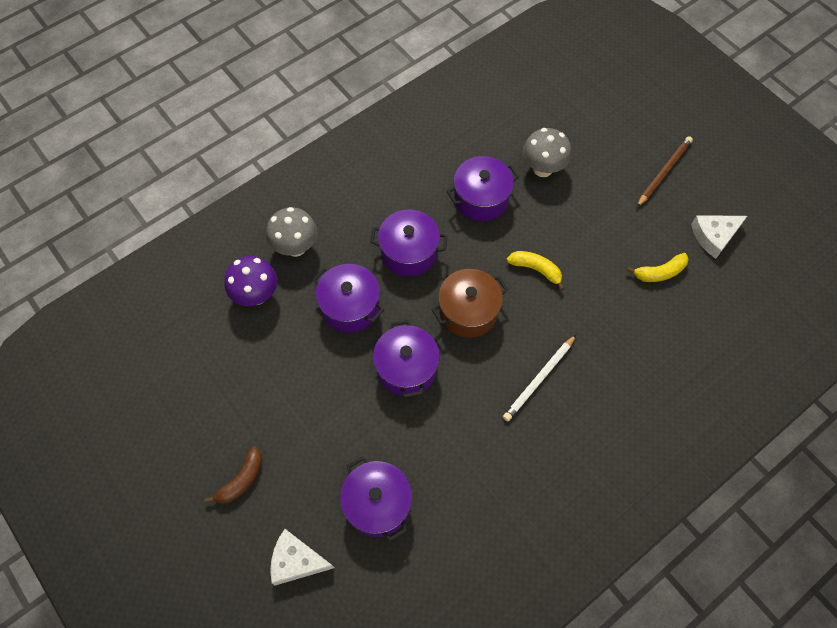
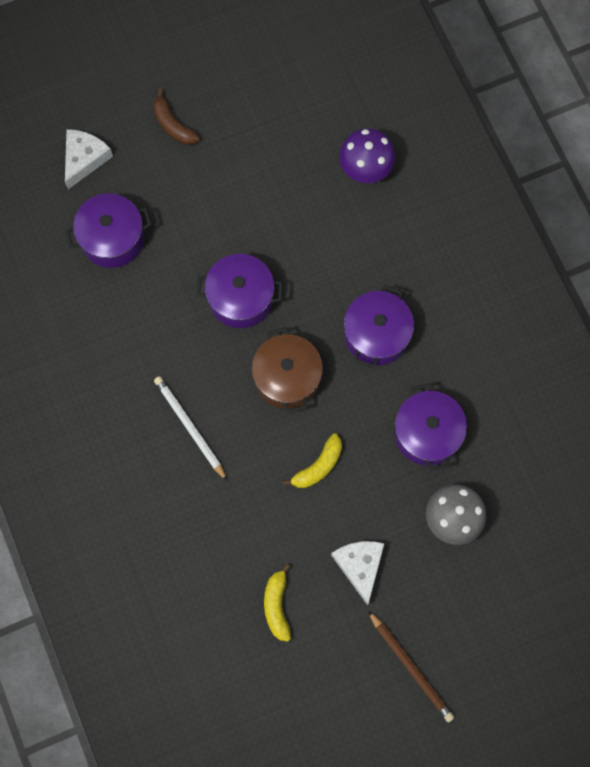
camera: 105 degrees right, 10 degrees up
(295, 247) = (414, 219): grey mushroom -> none
(350, 307) = (326, 259): purple pot -> none
(714, 236) = (306, 691): white cheese -> white cheese (360, 566)

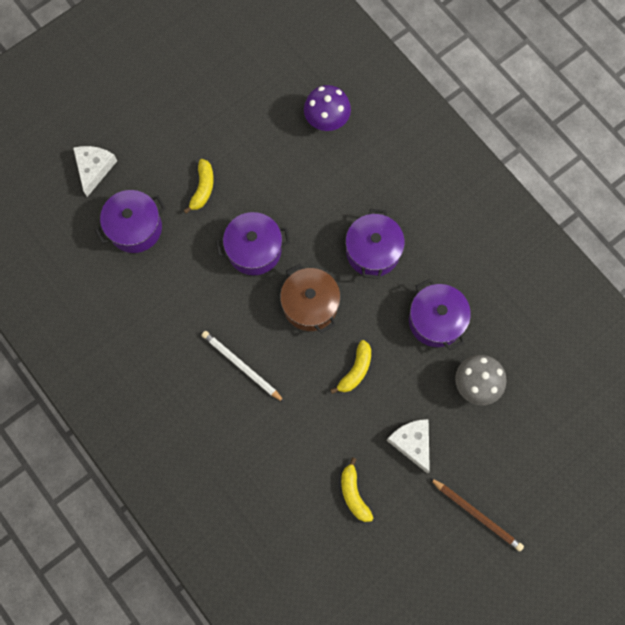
camera: 15 degrees left, 0 degrees up
(173, 125) = (160, 123): brown banana -> none
(201, 213) = (203, 189): none -> yellow banana

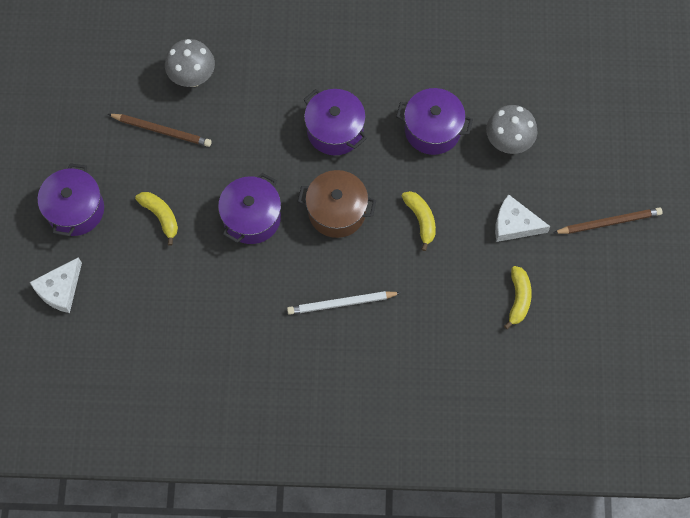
camera: 50 degrees left, 5 degrees down
(94, 168) = (60, 289): white cheese -> white cheese turned 105 degrees counterclockwise
(135, 228) = (145, 296): purple pot -> purple pot (75, 209)
(268, 135) = (162, 130): none -> brown pencil
(326, 121) = (193, 77): purple mushroom -> grey mushroom
(354, 493) = (518, 299): yellow banana -> yellow banana turned 105 degrees counterclockwise

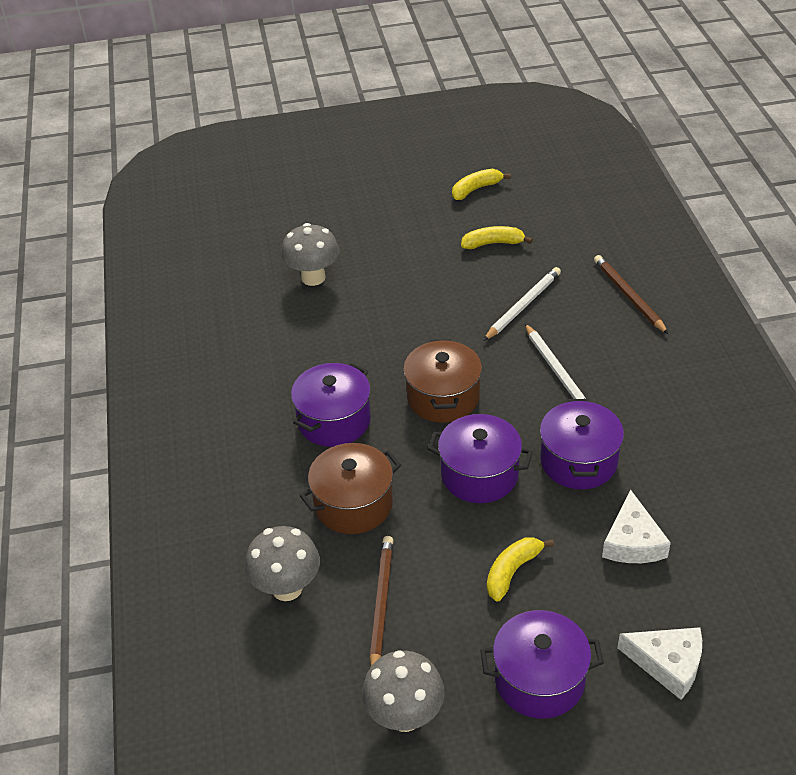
camera: 100 degrees left, 25 degrees down
(78, 128) = (405, 716): none -> grey mushroom
(250, 129) = (353, 504): none -> brown pot
(421, 220) = (429, 327): yellow banana -> yellow banana (476, 189)
(427, 300) = (523, 306): none -> white pencil
(432, 130) = (312, 337): purple pot -> purple pot (578, 461)
(514, 224) = (410, 258): white cheese -> white cheese (632, 541)
(609, 222) = (385, 198): brown pencil -> brown pencil (628, 296)

